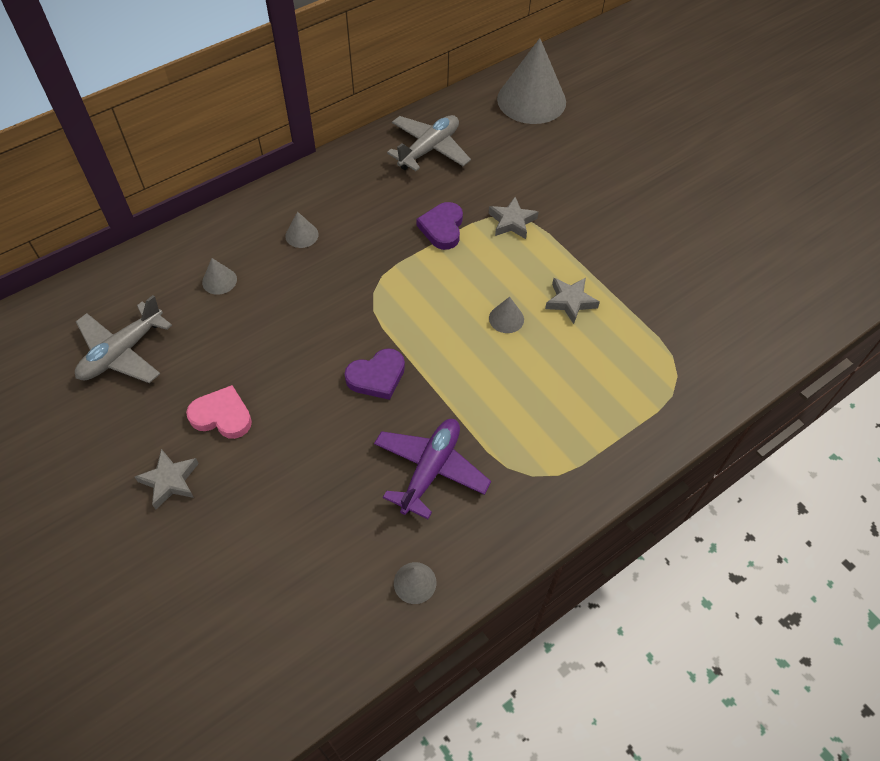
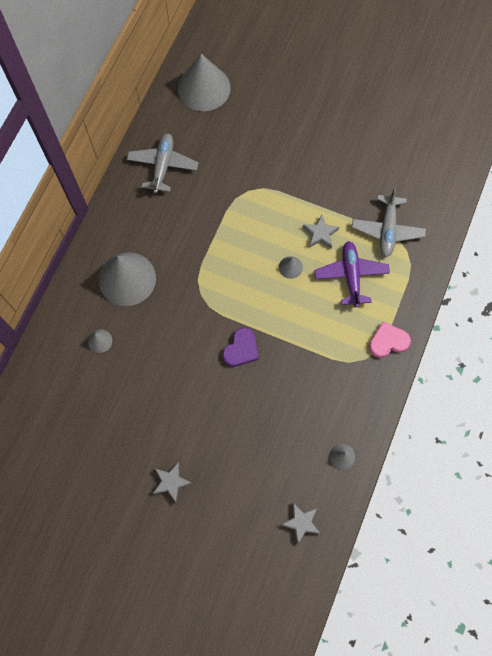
camera: 30 degrees left, 15 degrees up
(122, 352) = (78, 423): grey plane -> grey plane (387, 230)
(222, 416) = (170, 426): pink heart -> pink heart (388, 341)
(302, 235) = (127, 278): grey cone -> grey cone, size x2.38
(430, 470) = (309, 388): purple plane -> purple plane (351, 276)
(442, 228) = (211, 223): purple heart -> none
(512, 222) = (251, 194): grey star -> grey star (301, 522)

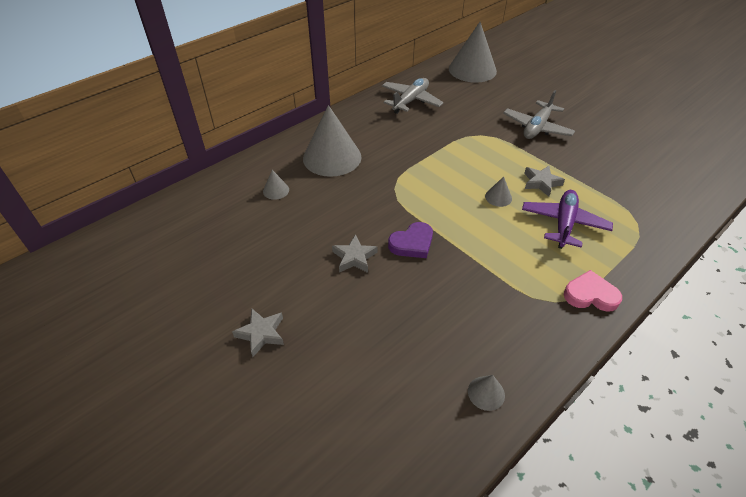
camera: 25 degrees right, 25 degrees down
(301, 522) = (394, 451): grey star -> grey star (354, 257)
(387, 230) = (619, 201): grey plane -> grey plane (537, 127)

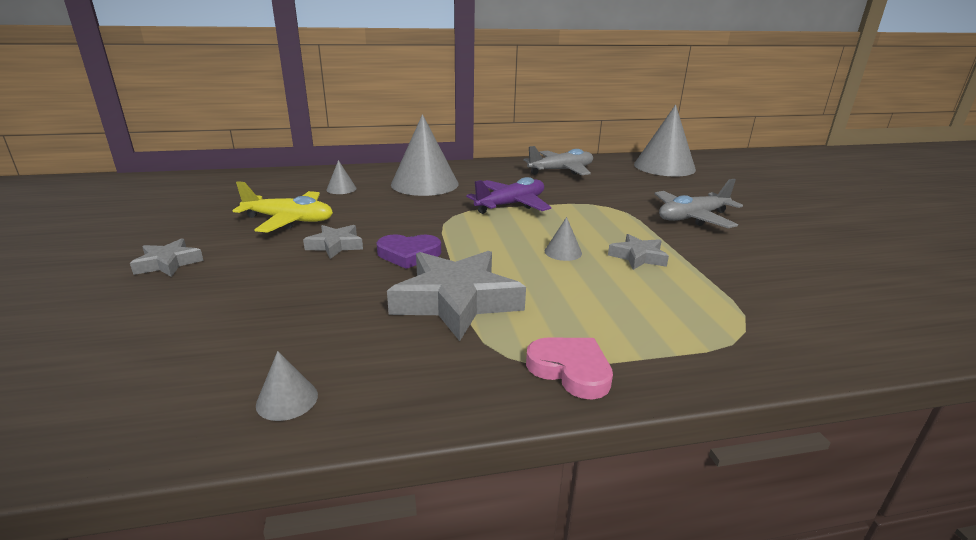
camera: 30 degrees right, 20 degrees down
(286, 246) = (289, 220): none -> yellow plane
(486, 272) = (456, 301): none -> grey star
(563, 224) = (622, 296): purple plane -> purple plane (511, 205)

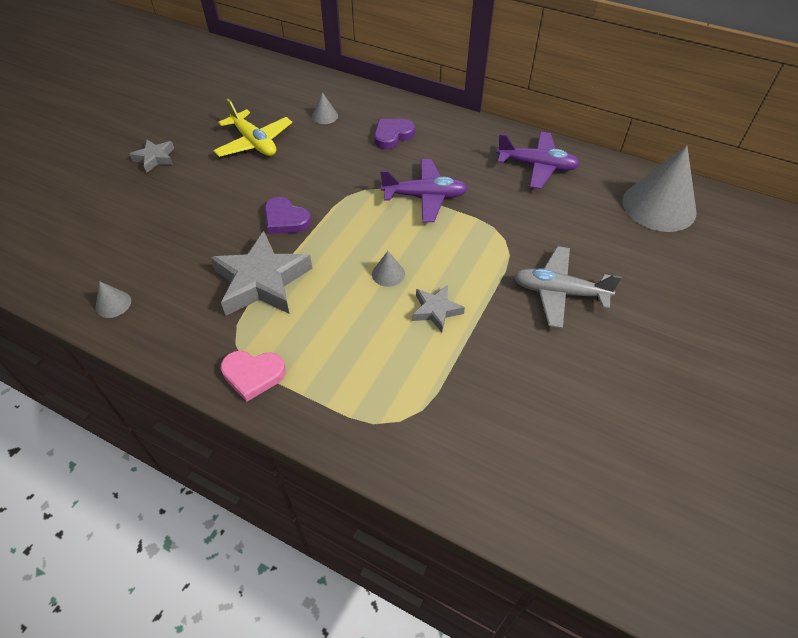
camera: 40 degrees right, 25 degrees up
(335, 245) = (253, 186): grey star -> none
(424, 184) = (392, 135): grey cone -> purple heart
(561, 171) = (536, 166): grey plane -> purple plane
(570, 370) = (253, 375): pink heart -> pink heart turned 105 degrees clockwise

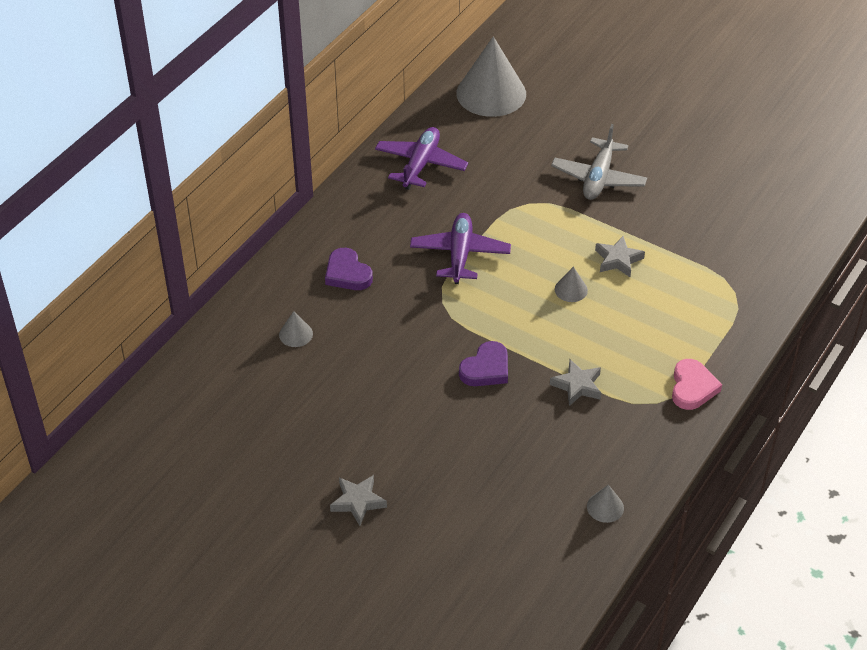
camera: 85 degrees left, 5 degrees down
(254, 143) = (341, 402): yellow plane -> none
(262, 281) = (577, 386): grey star -> grey star, size x0.52

